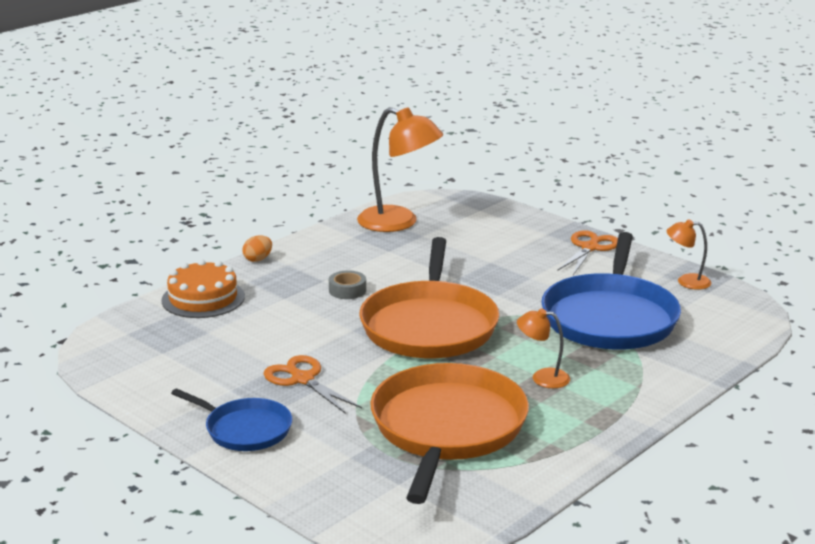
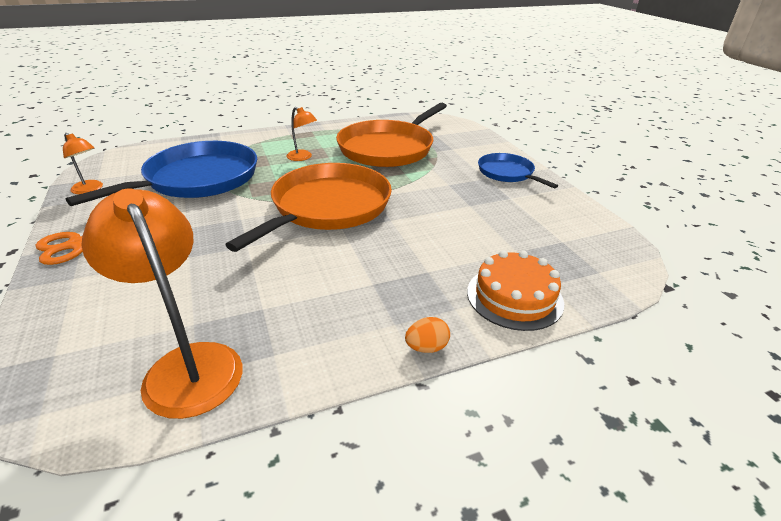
camera: 155 degrees left, 10 degrees up
(302, 379) = (455, 192): orange scissors -> none
(347, 290) = (360, 262): grey tape -> none

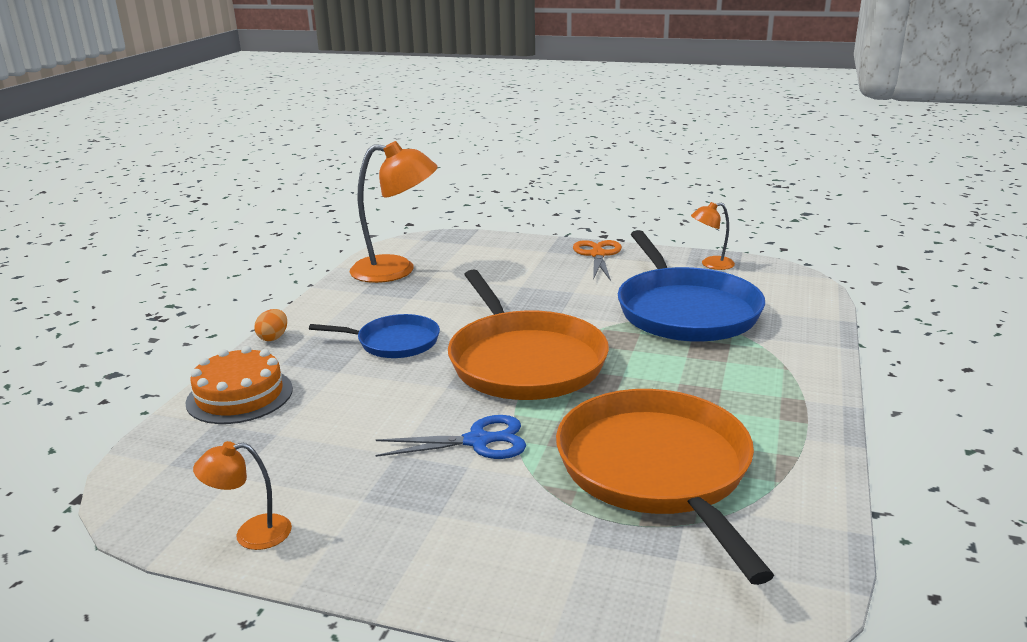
camera: 130 degrees right, 10 degrees down
(303, 157) = (690, 384): orange lamp -> orange lamp (251, 534)
(426, 189) = (478, 441): none -> blue scissors
(507, 173) = (424, 548): blue pan -> blue pan (394, 342)

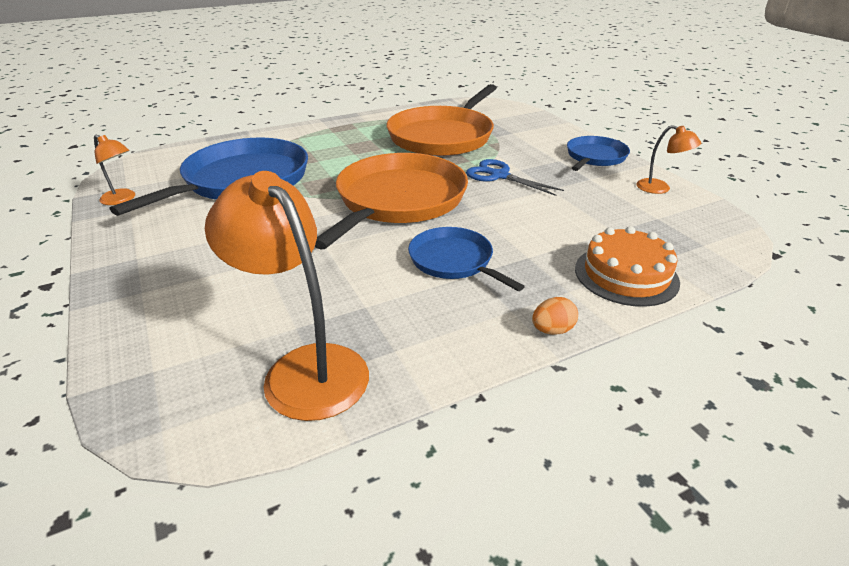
camera: 135 degrees left, 10 degrees up
(394, 556) = (595, 157): none -> blue pan
(598, 254) = (132, 257): orange scissors -> none

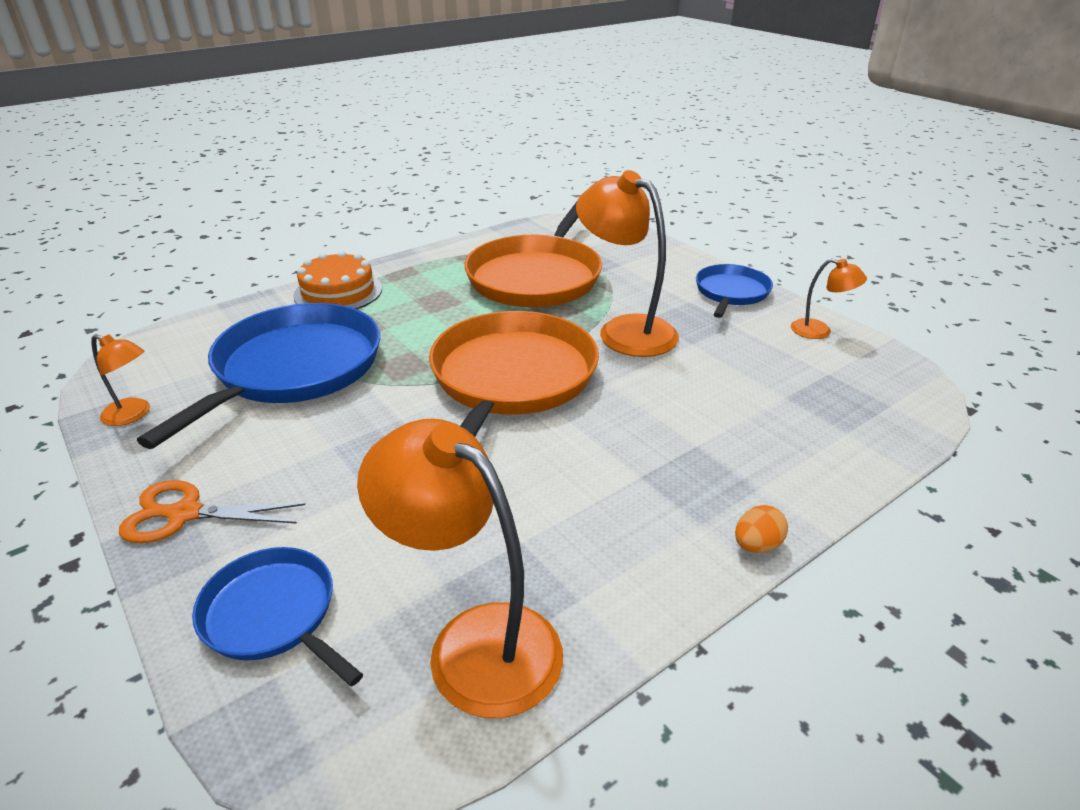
camera: 10 degrees left, 0 degrees up
(132, 262) = (184, 514): none -> orange scissors
(454, 261) = (609, 461): blue pan -> blue pan (273, 615)
(499, 176) = (624, 330): blue scissors -> orange lamp
(626, 275) = (817, 457): orange cake -> orange cake (338, 292)

